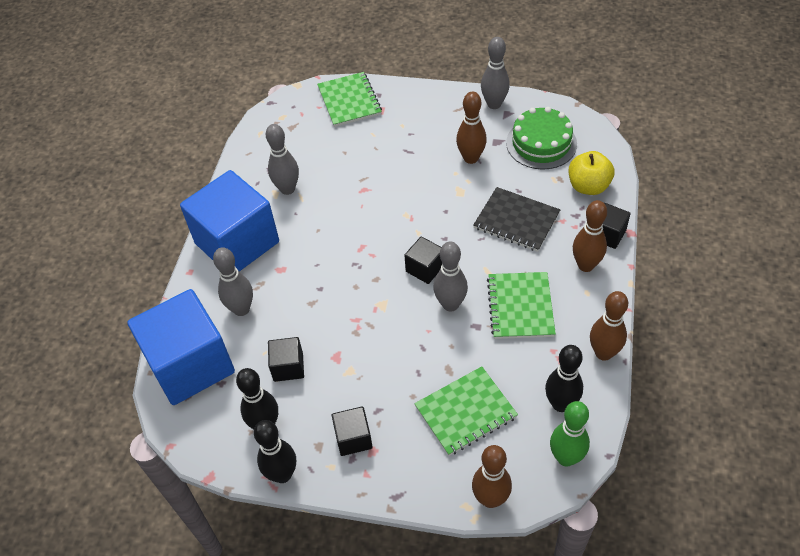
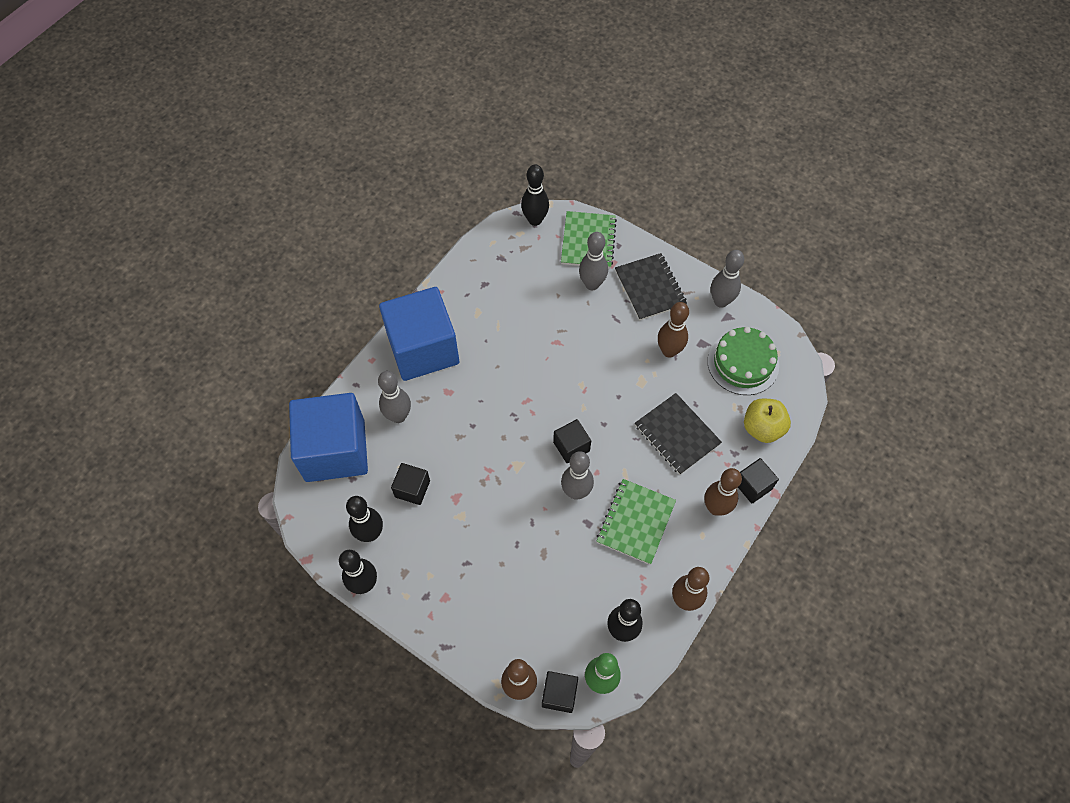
camera: 20 degrees right, 10 degrees up
(287, 189) = (490, 312): grey bowling pin -> grey bowling pin (592, 284)
(291, 102) = (535, 220): none -> black bowling pin
(353, 438) = (435, 579): black cube -> black cube (559, 694)
(425, 116) = (650, 288): none -> black notebook
(465, 412) = (538, 599): green notebook -> none

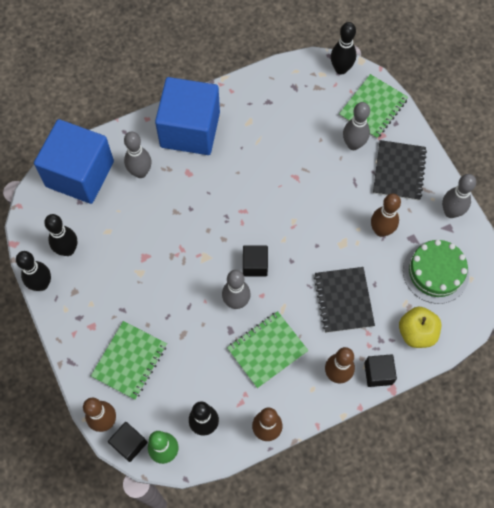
camera: 30 degrees right, 5 degrees up
(412, 489) = (117, 233): black cube -> none
(506, 610) = (129, 360): none -> green notebook

